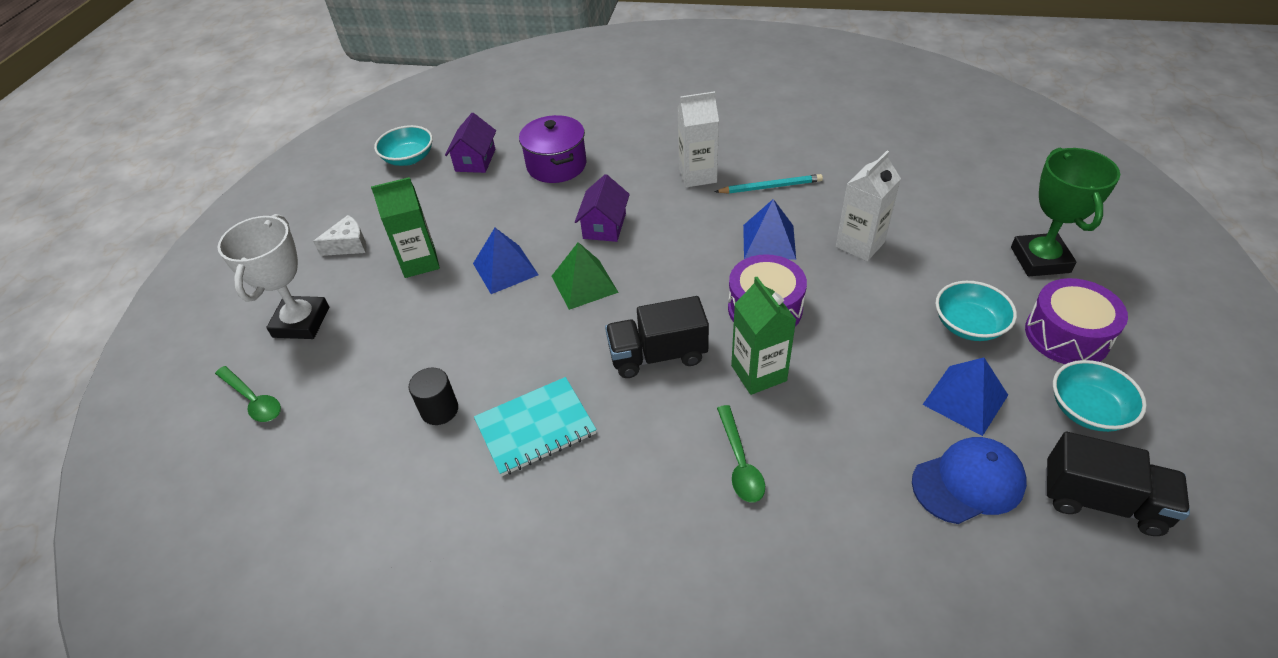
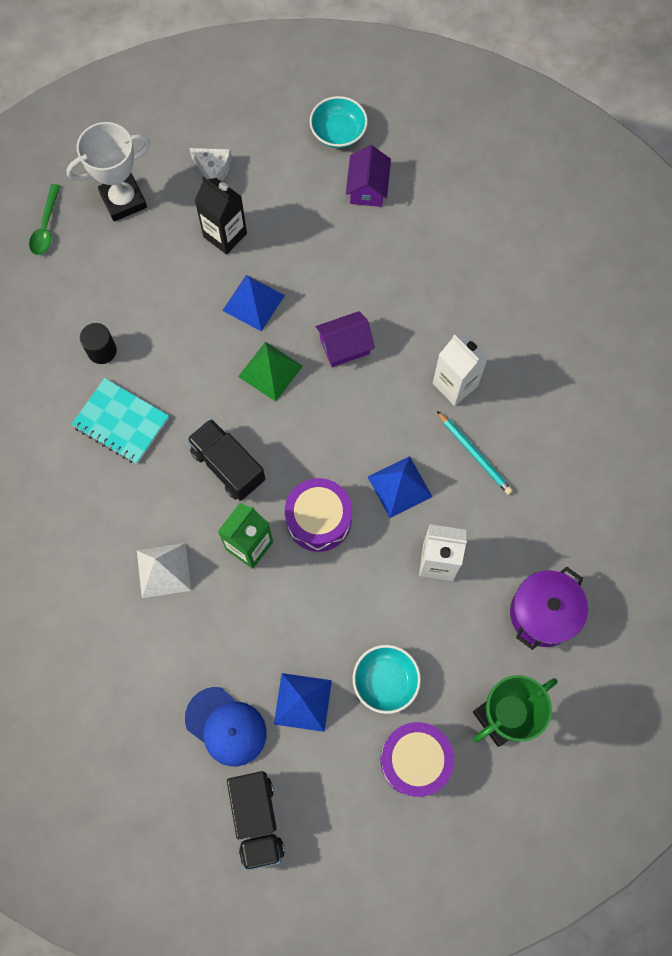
camera: 55 degrees right, 25 degrees up
(420, 262) = (225, 235): green carton -> black carton
(475, 160) = (367, 188): purple house -> purple house turned 60 degrees counterclockwise
(556, 165) = (400, 259): purple pot -> purple pot (543, 613)
(740, 462) = (163, 570): green spoon -> white pyramid
(1087, 410) = (339, 793): turquoise bowl -> none

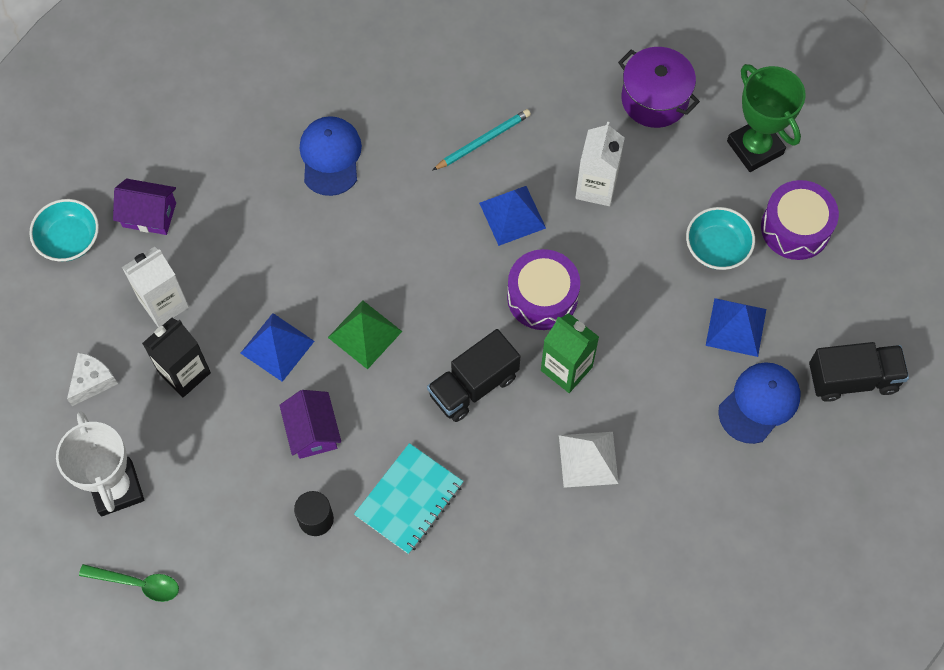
camera: 85 degrees left, 5 degrees down
(344, 346) = (344, 255): purple house -> purple house (312, 431)
(441, 324) = (330, 157): none -> blue cap
(455, 384) = (403, 151): white carton -> white carton (164, 304)

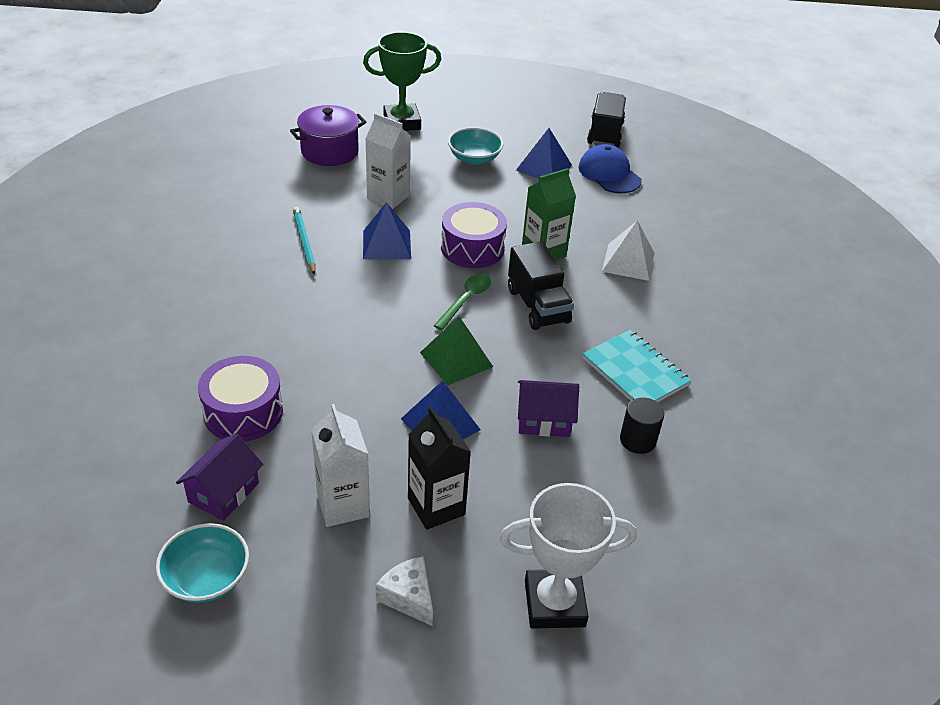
camera: 75 degrees left, 25 degrees down
(137, 583) = (677, 609): green spoon -> green spoon (466, 300)
(330, 157) = (253, 336): blue cap -> none
(795, 228) = (477, 124): purple drum -> purple drum (243, 412)

